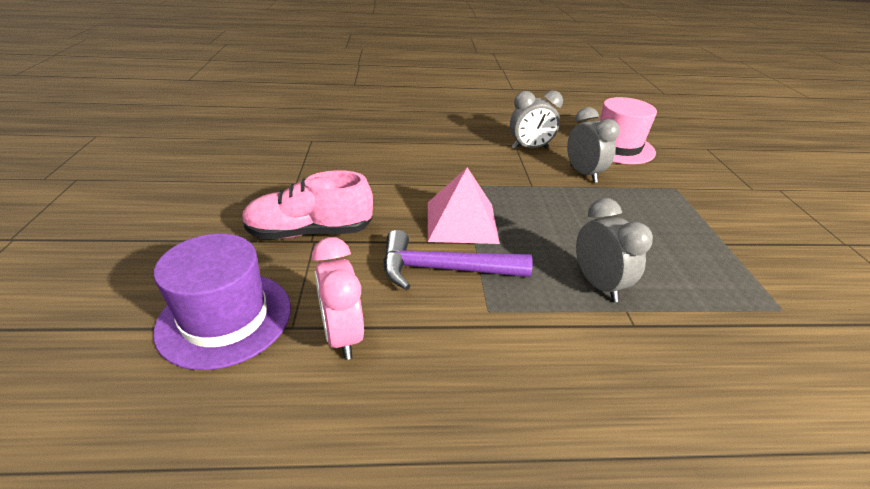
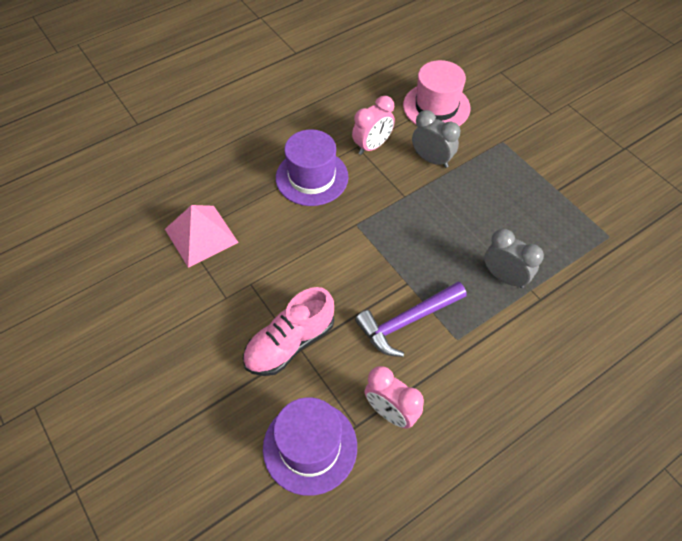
camera: 30 degrees left, 20 degrees up
(454, 146) = (312, 177): none -> purple hat
(461, 222) = (384, 268): pink pyramid -> pink pyramid (201, 235)
(529, 148) = (372, 146): grey clock -> pink clock

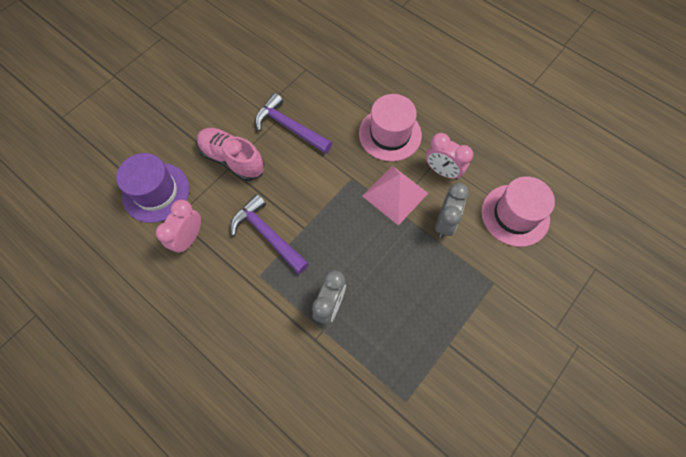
camera: 75 degrees right, 10 degrees up
(201, 235) = (309, 78): pink pyramid -> pink pyramid (395, 194)
(265, 271) = (289, 127): none -> purple hammer
(312, 177) = (390, 134): purple hat -> pink hat

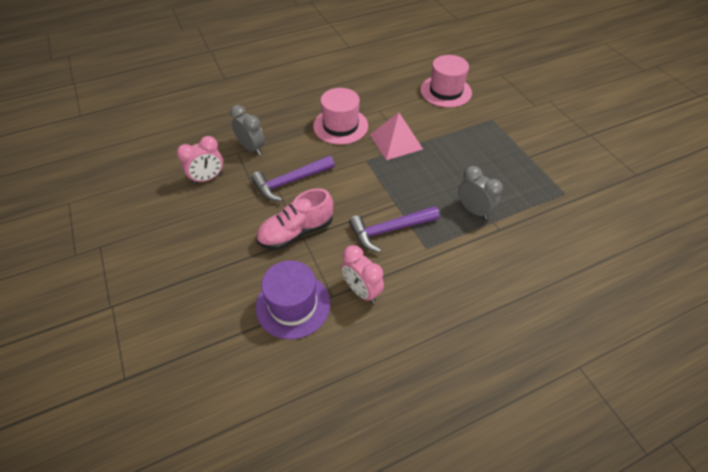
camera: 65 degrees left, 15 degrees down
(442, 171) = (391, 111): pink clock -> pink clock (208, 178)
(445, 223) = (434, 125): grey clock -> grey clock (251, 148)

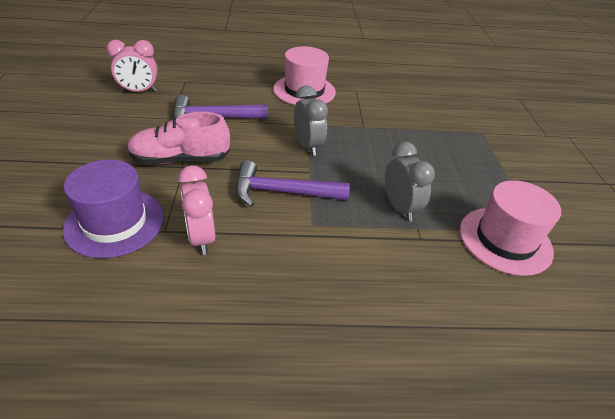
camera: 20 degrees right, 10 degrees down
(251, 148) = (201, 82): grey clock -> grey clock (308, 146)
(396, 141) = (353, 119): pink pyramid -> none
(445, 91) = (442, 95): pink hat -> pink hat (505, 240)

